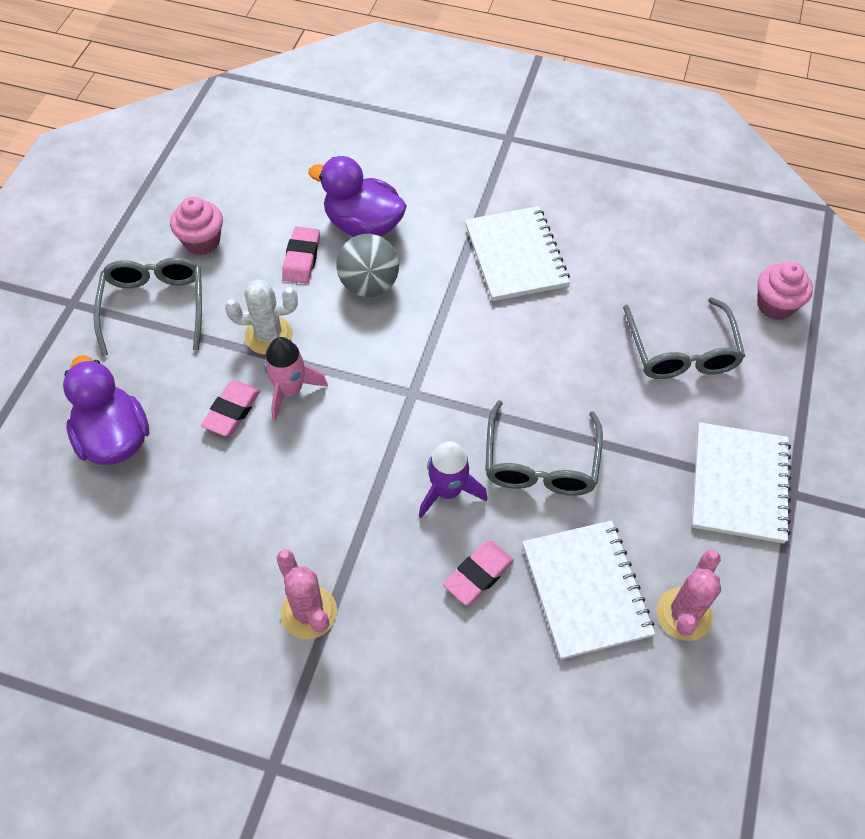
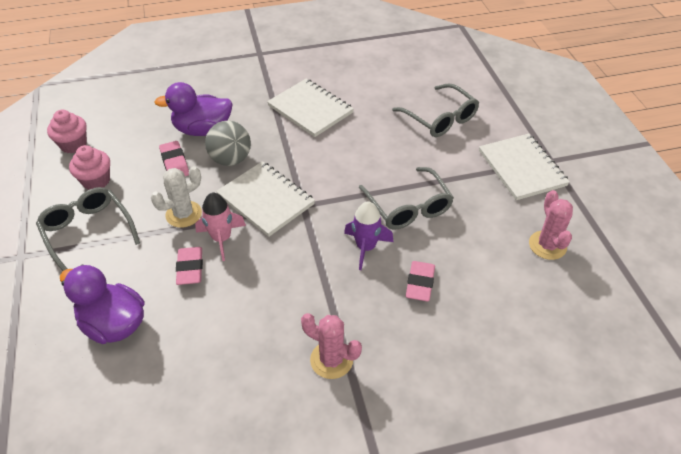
camera: 30 degrees left, 10 degrees down
(586, 590) = (486, 260): white notebook -> white notebook (266, 200)
(775, 305) = (470, 78): pink cupcake -> pink cupcake (73, 144)

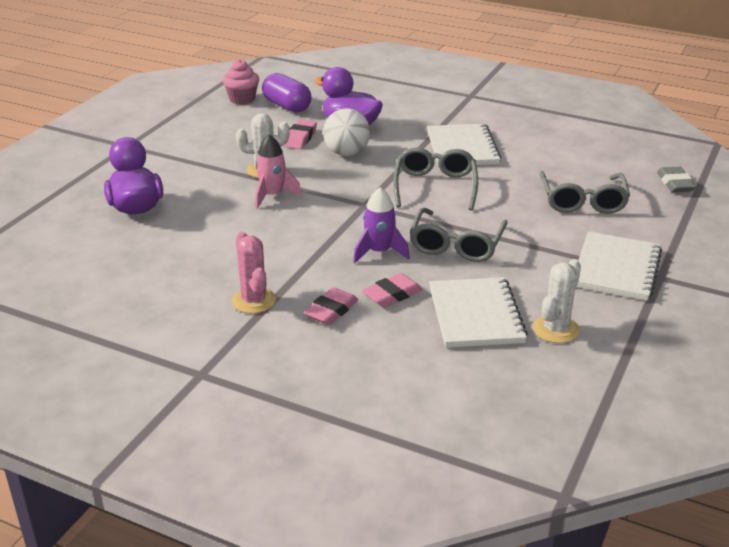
camera: 40 degrees right, 15 degrees down
(88, 232) = (185, 152): grey glasses -> grey glasses (435, 186)
(96, 181) = (230, 126): pink cupcake -> none
(124, 133) = (287, 106): none -> purple capsule
(190, 268) = (226, 202): pink eraser -> pink eraser (331, 311)
(231, 159) = (347, 153): grey ball -> white ball
(266, 200) = (339, 188): white notebook -> white notebook (476, 315)
(474, 73) = (675, 183): none -> grey eraser
(547, 245) = (556, 329): pink cactus -> white cactus

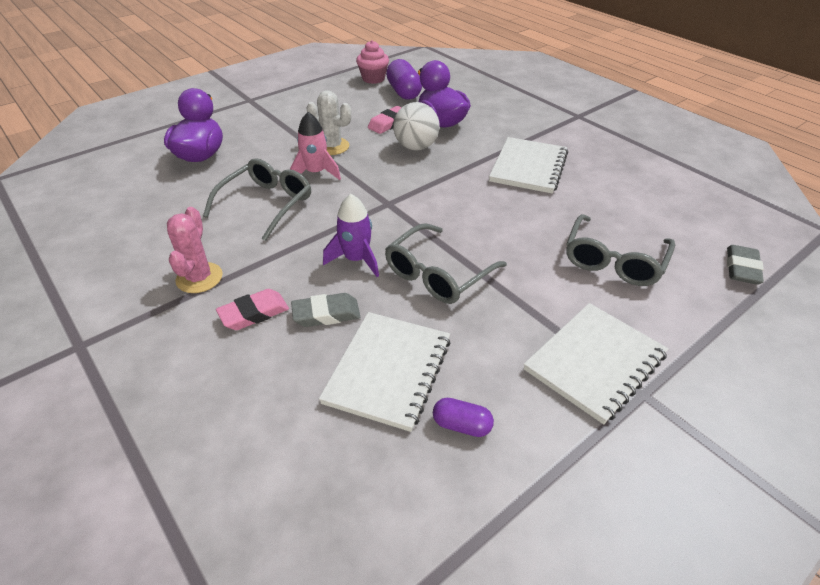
camera: 25 degrees right, 10 degrees up
(392, 295) = (326, 314): pink eraser -> grey eraser
(435, 186) = (469, 202): grey glasses -> grey glasses (266, 204)
(556, 329) = (461, 425): white cactus -> purple capsule

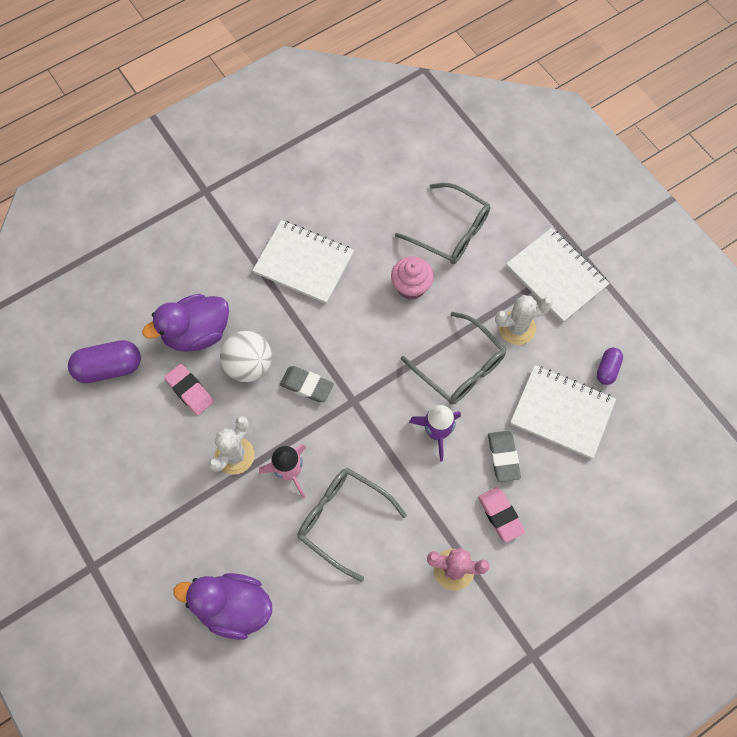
camera: 85 degrees left, 25 degrees up
(373, 79) = (60, 403): pink cupcake -> pink cupcake (411, 286)
(502, 323) = (517, 328): none -> white cactus
(742, 268) = (465, 147): grey eraser -> grey eraser (306, 385)

